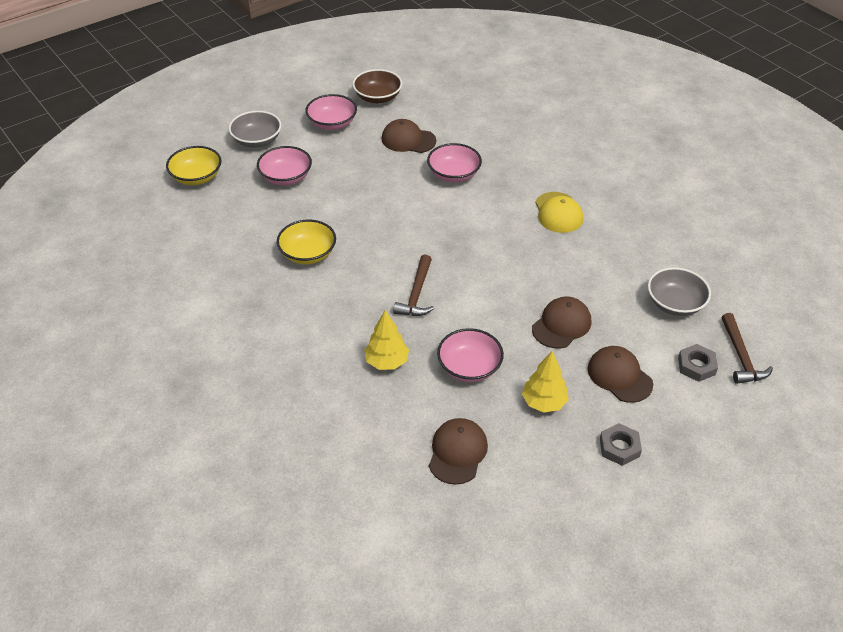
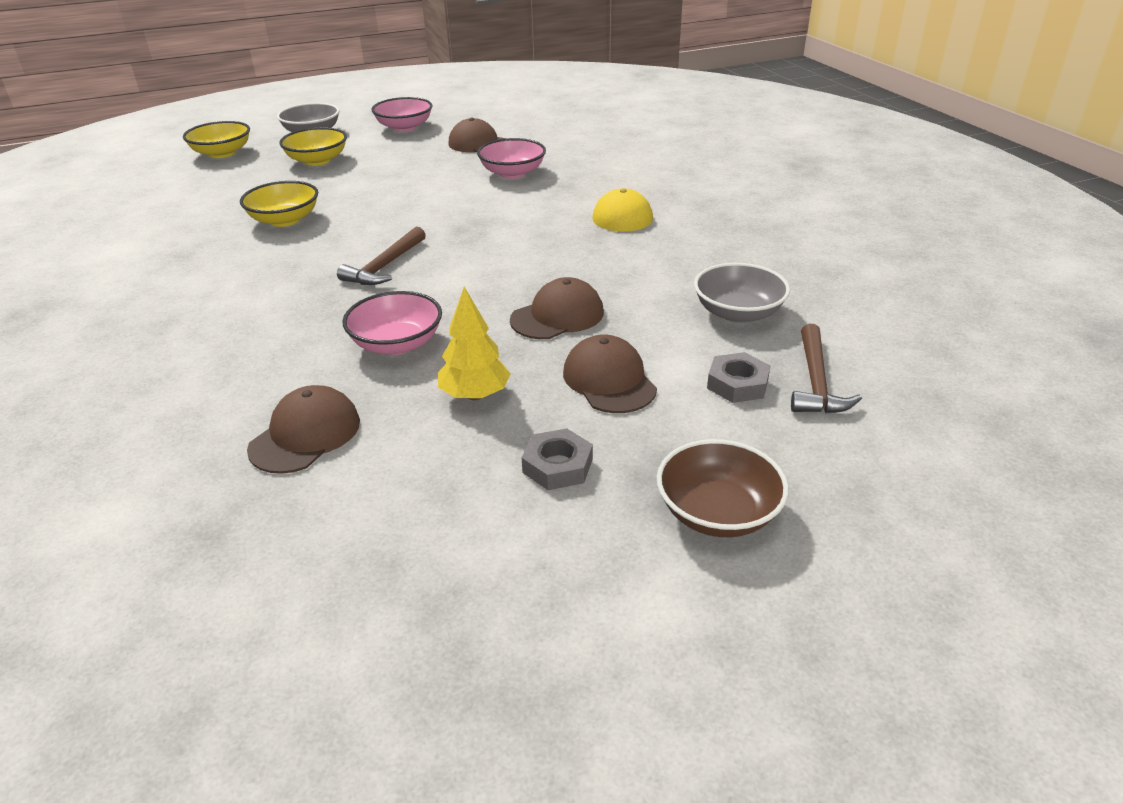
camera: 15 degrees right, 10 degrees down
(286, 177) = (317, 160): pink bowl -> yellow bowl
(377, 97) = (471, 113): brown bowl -> brown bowl (717, 512)
(387, 362) = (292, 325): yellow tree -> none

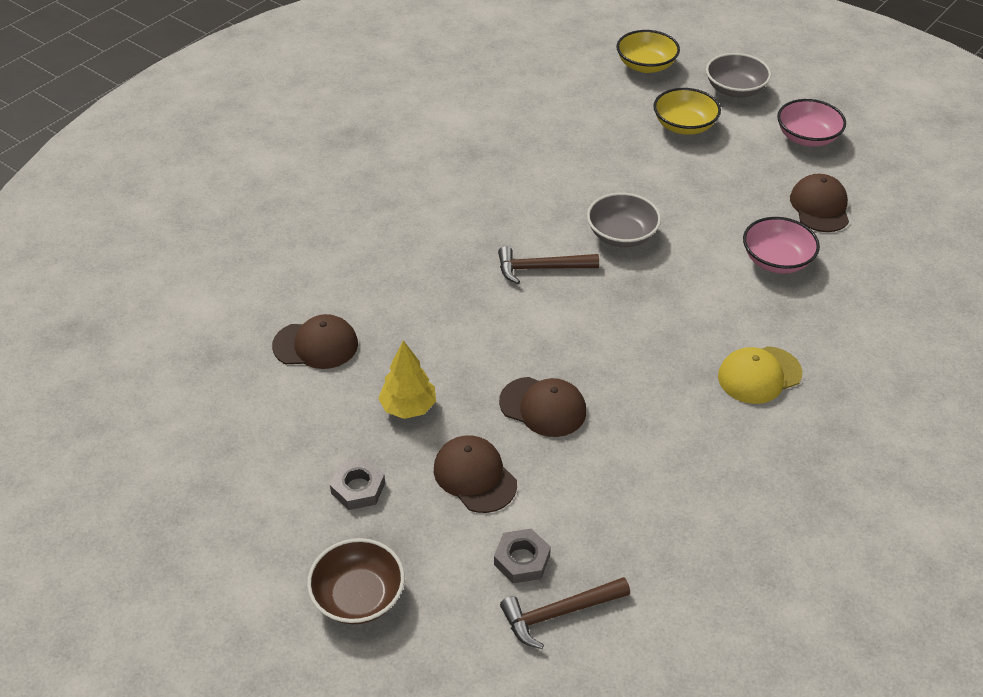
camera: 60 degrees right, 10 degrees up
(285, 220) = (566, 171): yellow bowl -> none
(397, 344) = (442, 333): pink bowl -> none
(609, 380) = (475, 476): brown cap -> brown cap turned 75 degrees counterclockwise
(738, 313) = (634, 526): grey bowl -> grey bowl (621, 235)

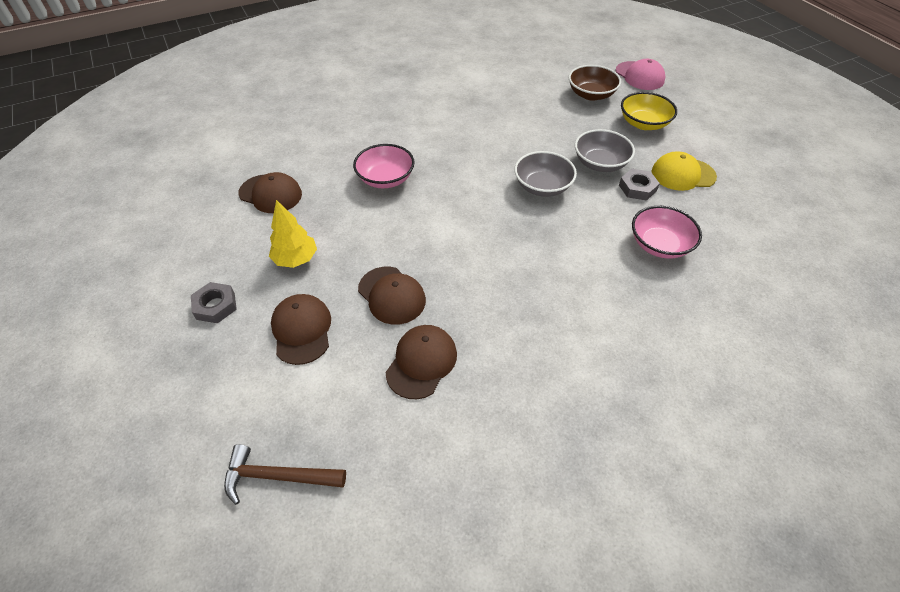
camera: 25 degrees right, 5 degrees up
(358, 596) = (148, 390): brown bowl -> brown bowl (591, 94)
(522, 560) = (285, 415): grey nut -> grey nut (637, 188)
(541, 268) = (464, 191): brown hammer -> none
(646, 65) = (639, 76): yellow bowl -> pink cap
(735, 89) = (701, 109): grey bowl -> grey bowl (600, 163)
(759, 375) = (586, 335): yellow cap -> yellow cap (683, 174)
(807, 137) = (743, 158): pink bowl -> pink bowl (385, 179)
(820, 207) = (723, 214): brown cap -> brown cap (421, 362)

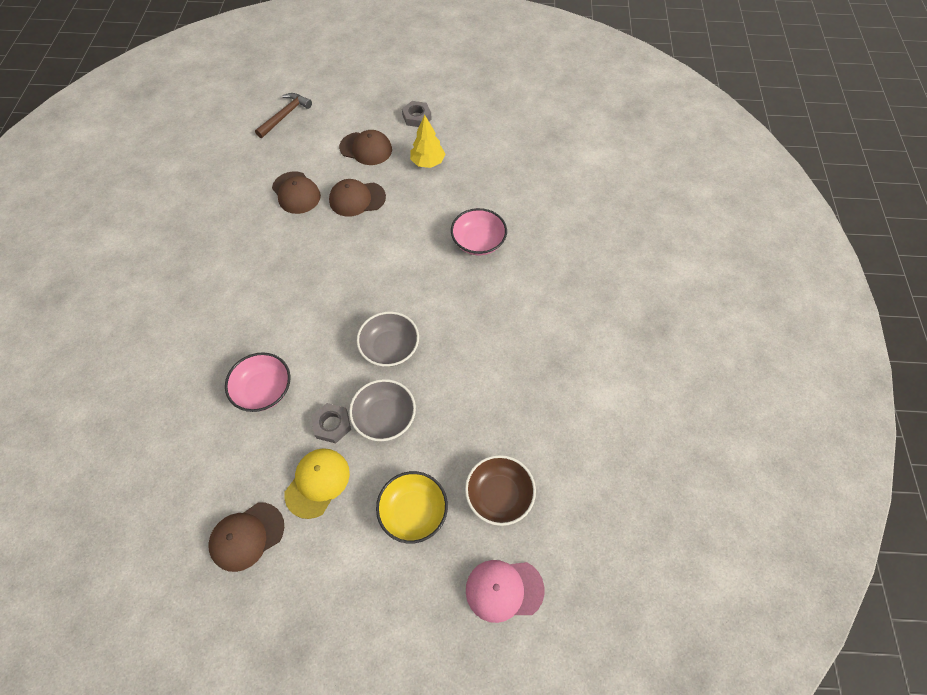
camera: 120 degrees right, 10 degrees up
(270, 194) = (508, 168): brown cap -> brown cap (247, 536)

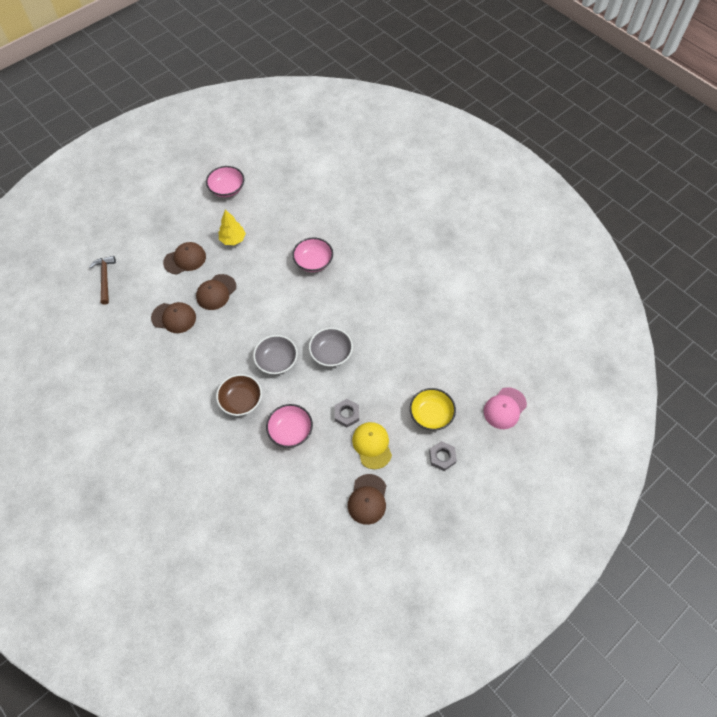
camera: 45 degrees left, 0 degrees up
(385, 417) = (368, 387): grey bowl -> grey bowl (276, 361)
(417, 117) = (193, 217): grey nut -> grey nut (442, 457)
(476, 113) = (227, 189): none -> pink bowl
(499, 495) = (460, 372): brown bowl -> brown bowl (241, 400)

